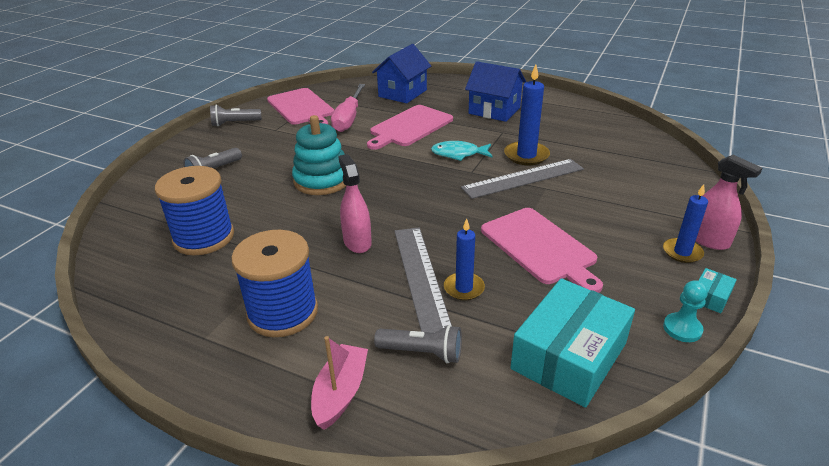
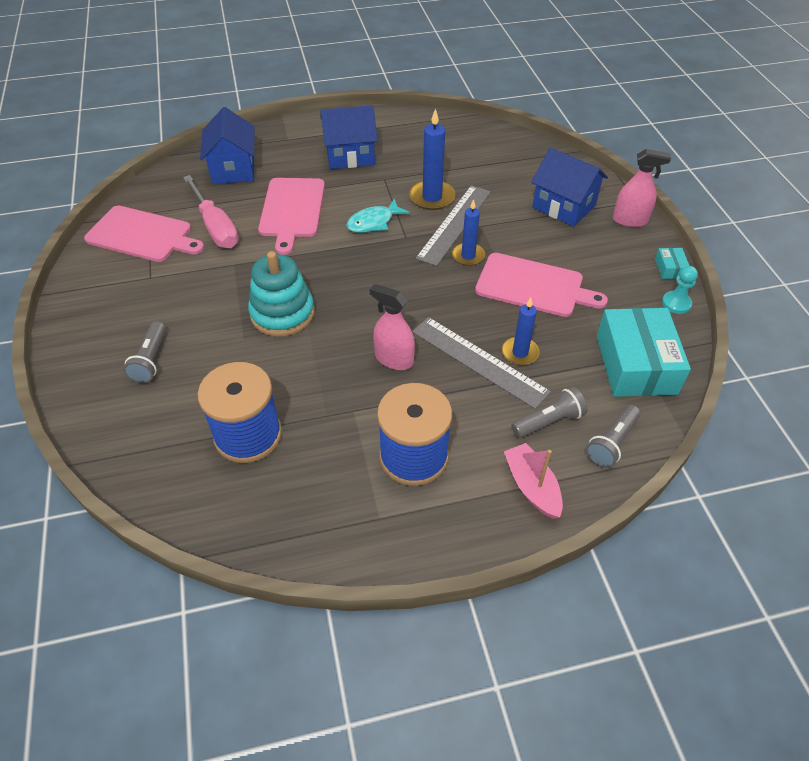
camera: 40 degrees left, 15 degrees up
(235, 123) = (88, 290): grey flashlight -> grey flashlight (612, 443)
(645, 204) = (563, 206): none -> blue house
(682, 252) = (624, 240): blue candle -> blue candle (468, 256)

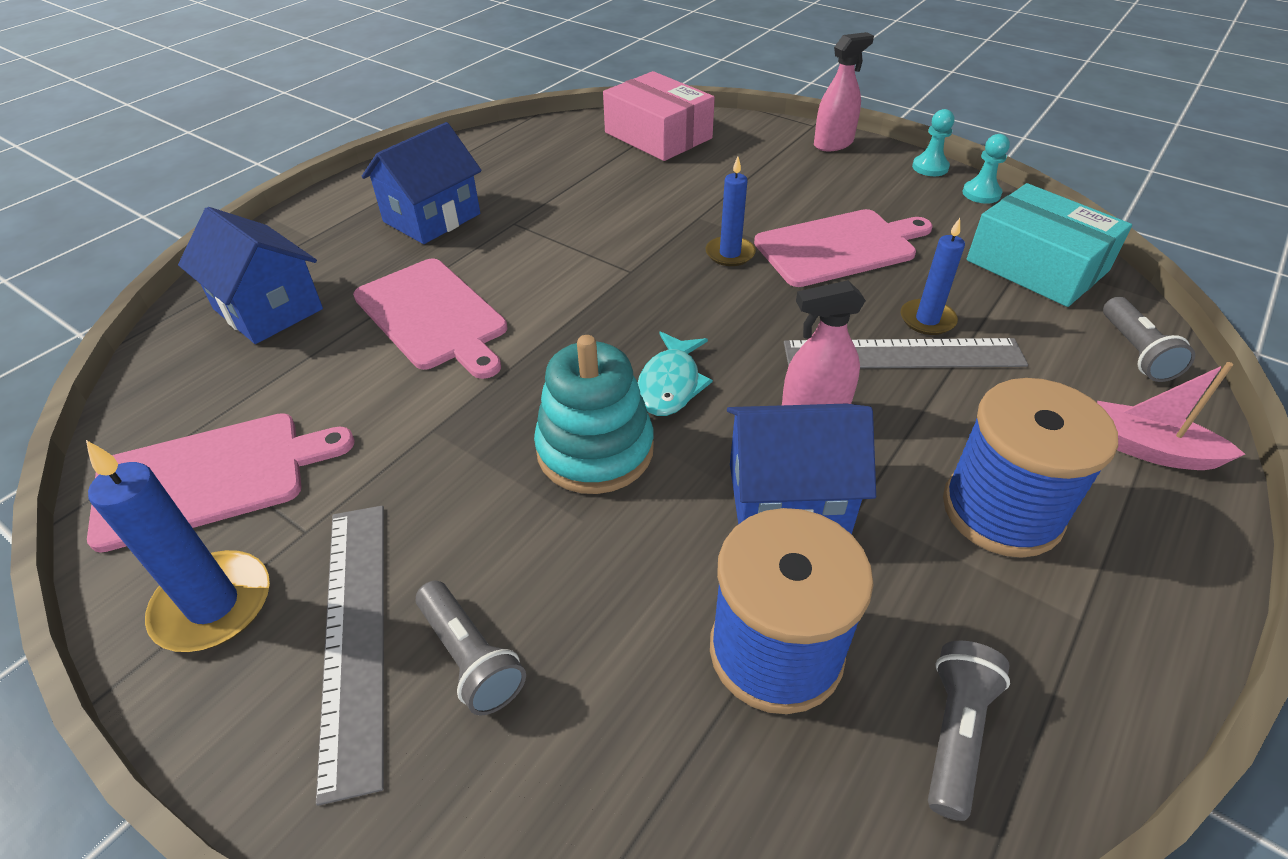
camera: 40 degrees left, 5 degrees down
(215, 226) = (335, 396): pink screwdriver -> none
(373, 222) = (567, 275): turquoise fish -> turquoise fish (670, 384)
(432, 197) = (602, 215): blue candle -> blue candle (213, 605)
(454, 224) = (667, 229): grey ruler -> grey ruler (354, 635)
(528, 162) = (658, 135): none -> pink box
(549, 421) = (1057, 370): grey flashlight -> grey flashlight (955, 733)
(563, 206) = (755, 160): blue house -> blue house (788, 498)
(670, 269) = (930, 167): turquoise box -> turquoise pawn

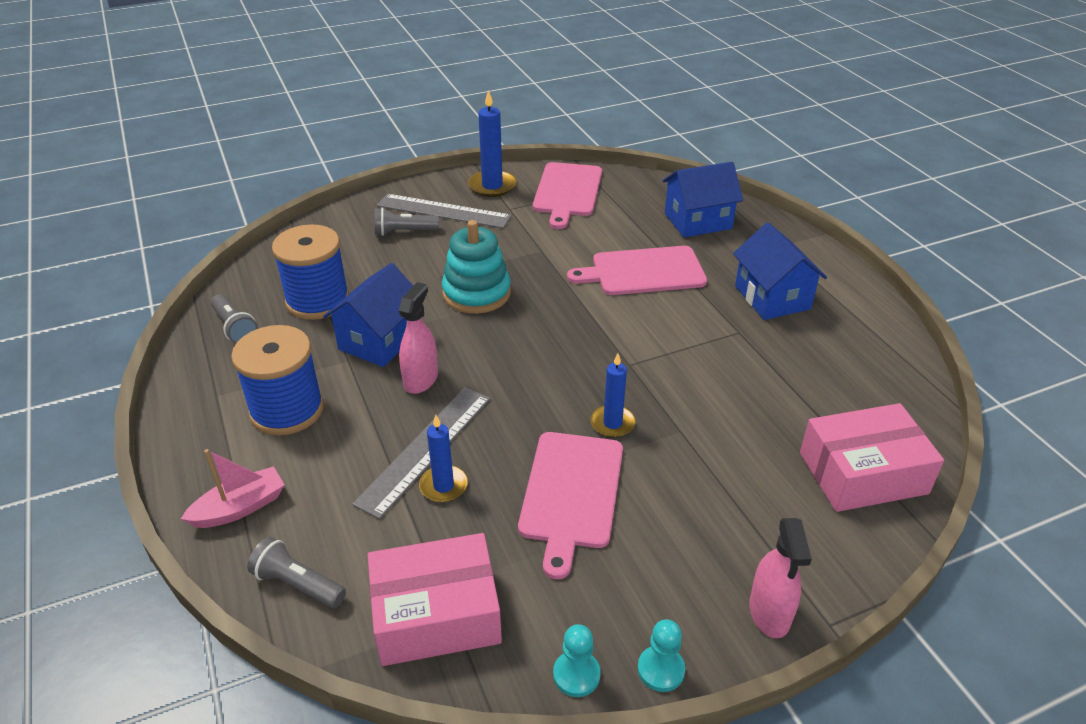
camera: 120 degrees right, 5 degrees down
(670, 384) = (499, 336): turquoise fish -> none
(1036, 266) = (436, 614): turquoise box -> pink box

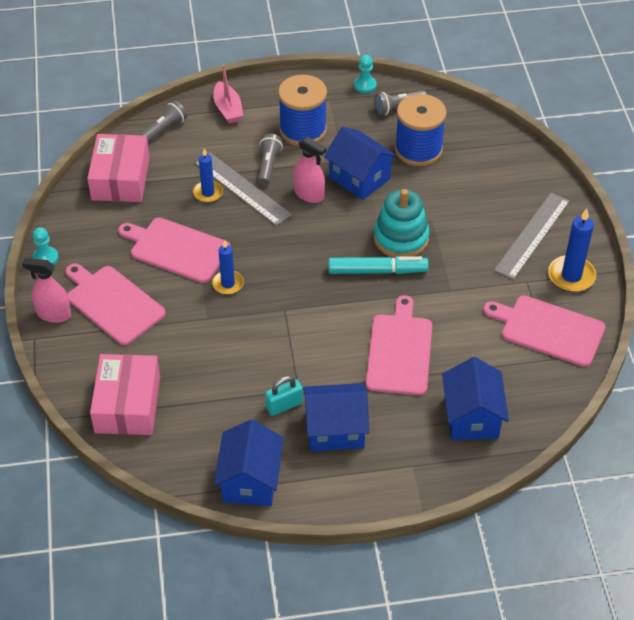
camera: 105 degrees right, 10 degrees up
(404, 232) = (503, 206): grey flashlight -> grey flashlight (268, 165)
(535, 302) = (377, 271): none -> turquoise marker
(576, 675) = (60, 225): turquoise pawn -> turquoise pawn (365, 85)
(708, 541) = (113, 303): none -> pink cutting board
(767, 338) = (284, 405): none -> turquoise padlock
(879, 343) = (250, 480): none -> blue house

